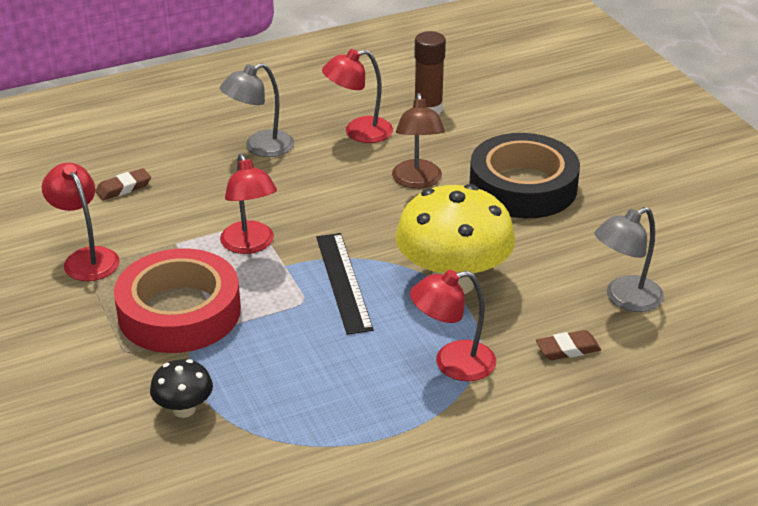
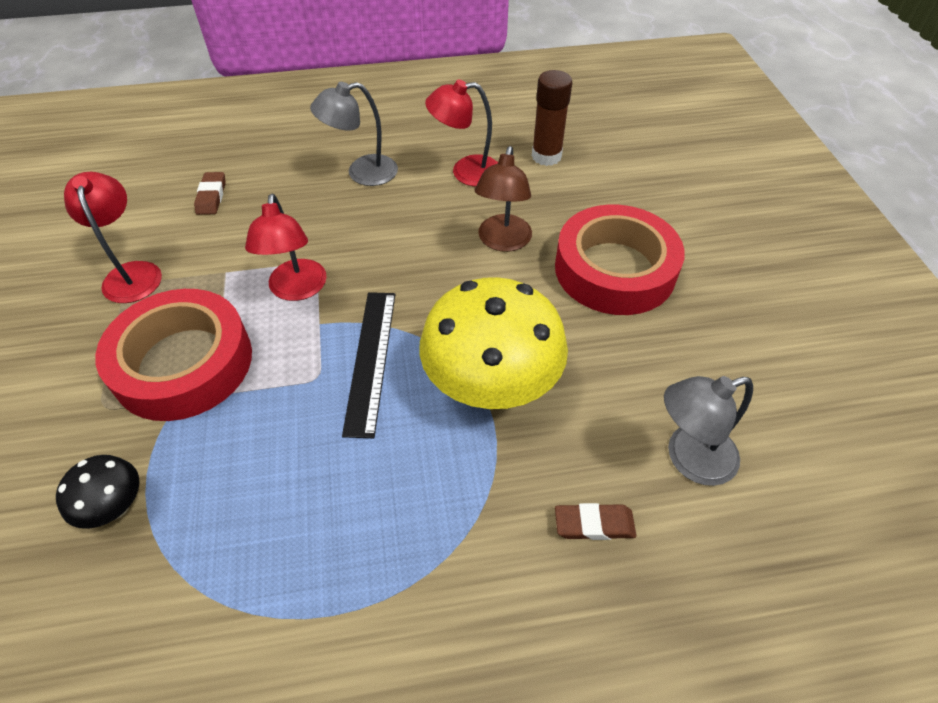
camera: 15 degrees right, 15 degrees up
(123, 188) = (211, 196): brown eraser -> brown eraser turned 75 degrees counterclockwise
(452, 363) = (445, 513): red lamp -> none
(523, 186) = (614, 269): black tape -> red tape

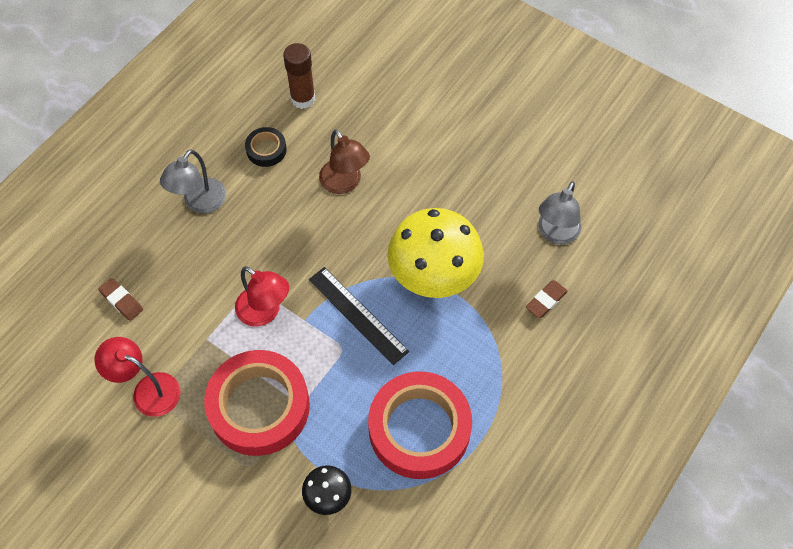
camera: 45 degrees left, 10 degrees up
(466, 172) = (266, 150): red lamp -> black tape
(614, 269) = (423, 152): red tape -> red tape (419, 429)

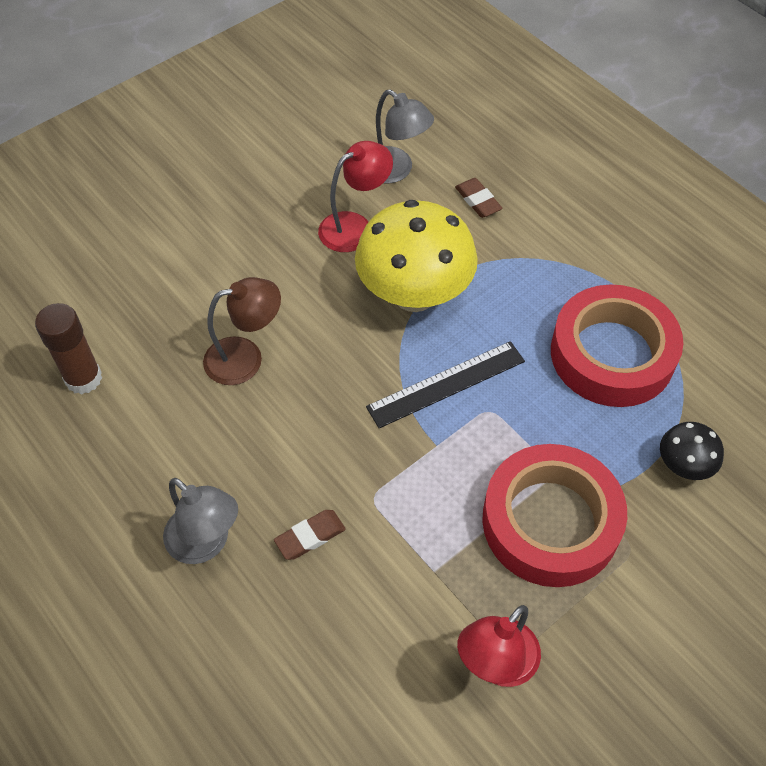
camera: 75 degrees left, 5 degrees down
(121, 301) = (338, 683): brown eraser -> brown eraser (310, 536)
(265, 312) = (413, 489): red lamp -> red lamp (355, 226)
(266, 150) = (150, 440): black tape -> none

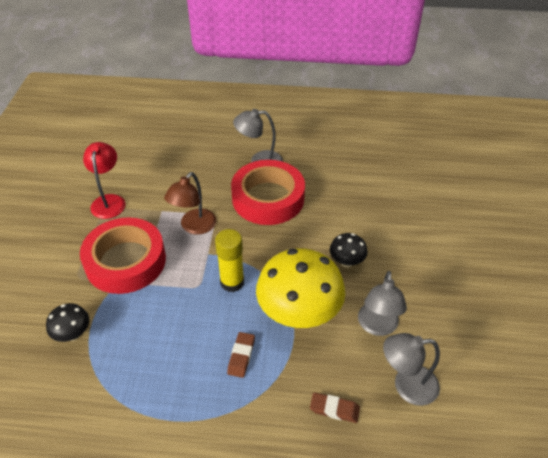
camera: 135 degrees right, 10 degrees down
(83, 378) = (382, 171): brown glue stick -> none
(245, 358) = (335, 224): brown lamp -> brown lamp (194, 227)
(296, 305) = (346, 262): none -> black mushroom
(310, 536) = (224, 188): brown eraser -> brown eraser (241, 356)
(355, 226) = (377, 326): red lamp -> grey lamp
(446, 384) = (232, 282): black ruler -> yellow glue stick
(612, 354) = (157, 368): red tape -> red tape (268, 198)

